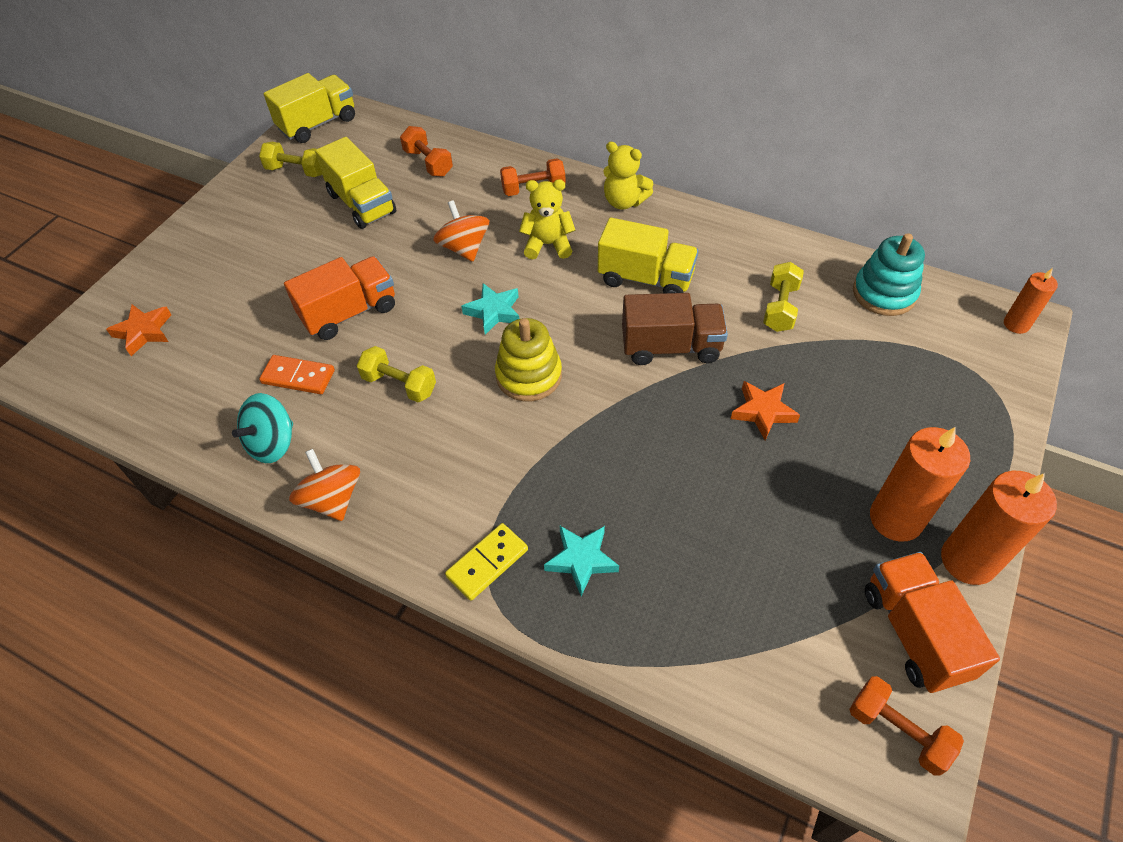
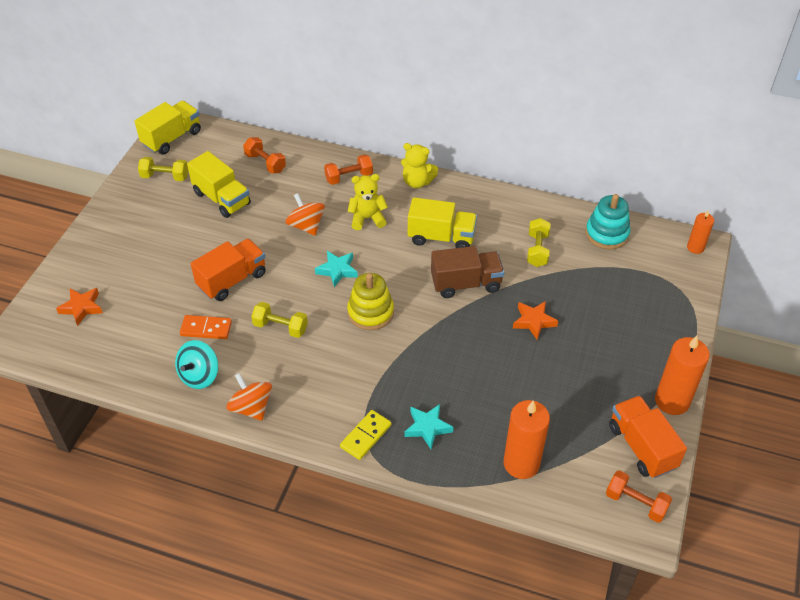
camera: 10 degrees left, 5 degrees down
(896, 519) = (625, 380): orange candle -> orange candle (521, 463)

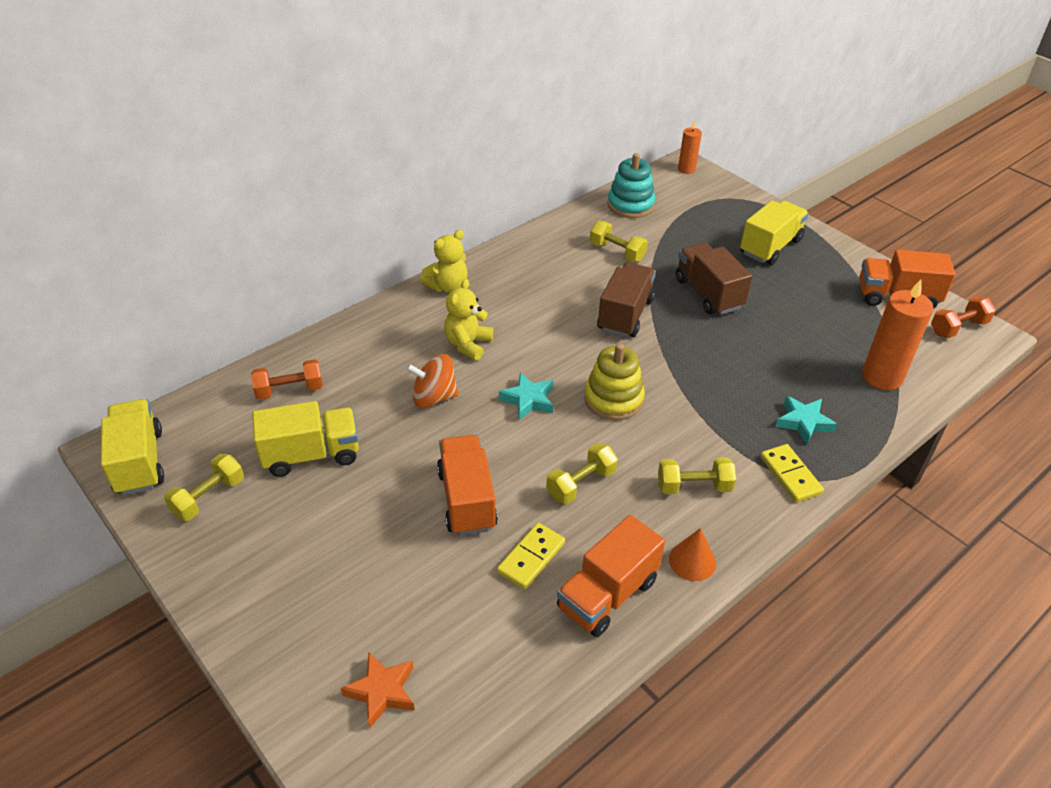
camera: 60 degrees left, 5 degrees down
(199, 375) = (607, 594): turquoise spinning top -> orange truck
(206, 329) = (531, 558): orange domino -> yellow domino
(251, 407) = (692, 561): orange spinning top -> orange cone
(317, 385) = (694, 486): none -> yellow dumbbell
(349, 177) = (388, 332): orange dumbbell -> none
(441, 237) = (546, 304): yellow truck -> yellow truck (770, 247)
(533, 321) = (708, 293): orange star -> brown truck
(672, 401) = (854, 258): orange candle -> none

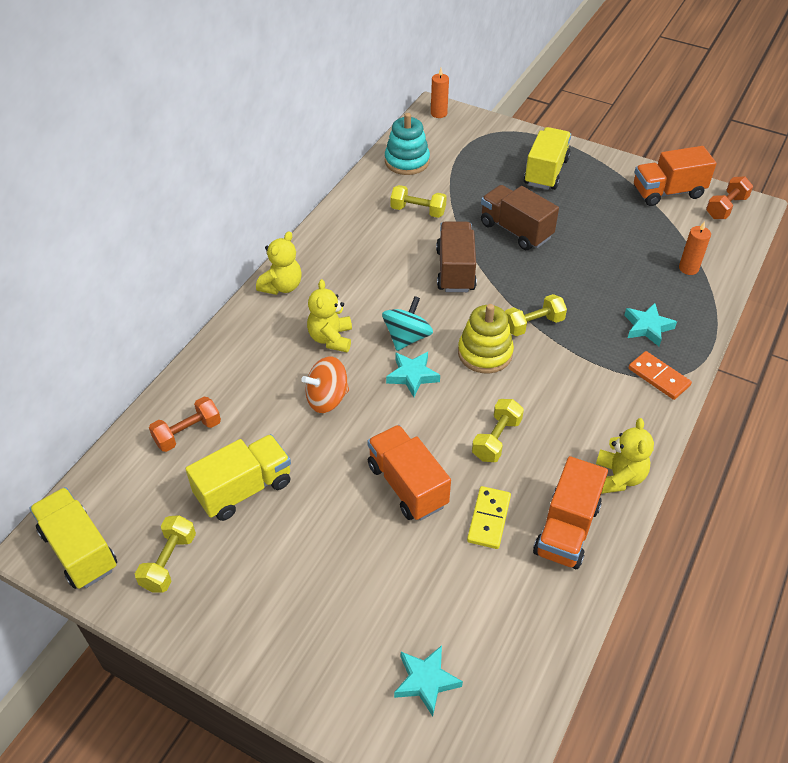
camera: 20 degrees left, 5 degrees up
(382, 692) = (426, 681): orange star -> turquoise star
(542, 363) = (407, 337): none -> turquoise spinning top
(692, 561) = (618, 477): orange cone -> yellow teddy bear
(694, 486) = (589, 412): yellow dumbbell -> yellow dumbbell (533, 325)
(790, 475) = (658, 377): yellow domino -> orange domino
(882, 377) = (688, 268): orange candle -> orange candle, size x0.57

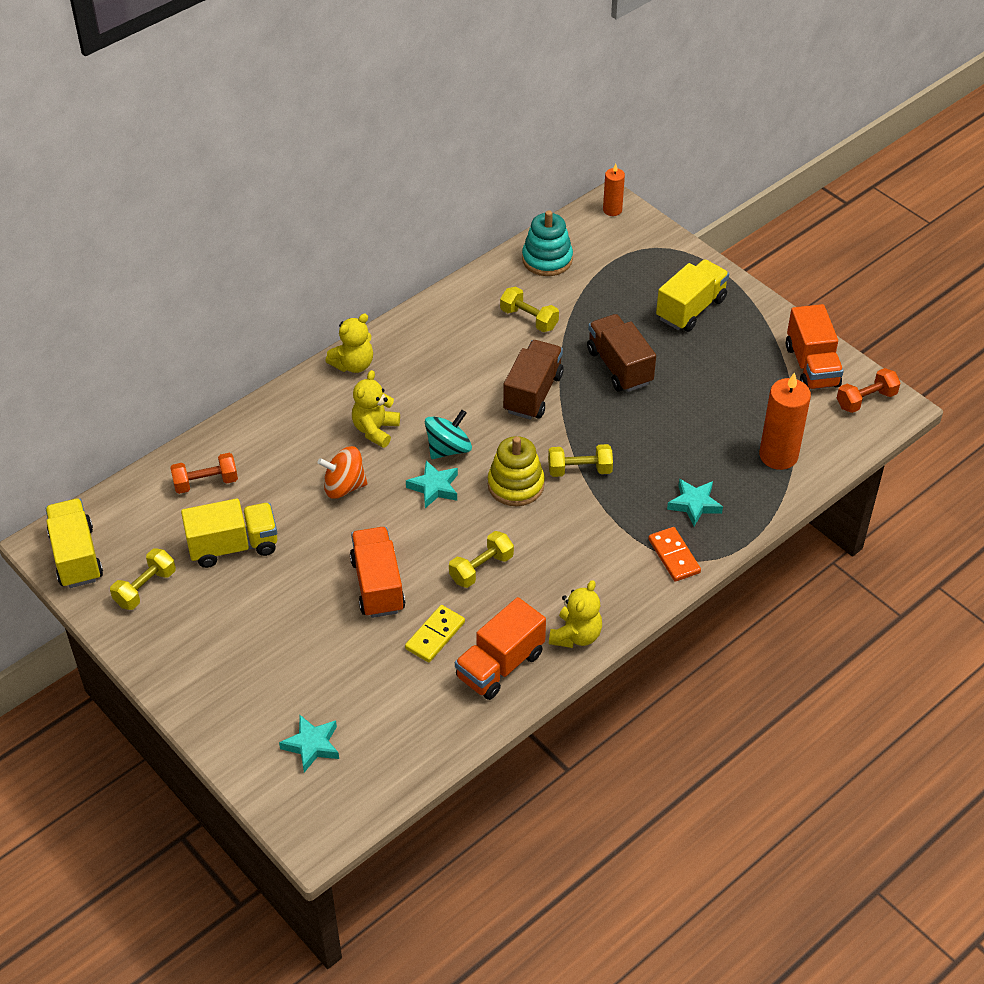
camera: 20 degrees right, 0 degrees up
(667, 192) = (812, 366): orange truck -> orange truck turned 105 degrees counterclockwise
(688, 268) = (778, 455): orange candle -> orange candle, size x1.77

